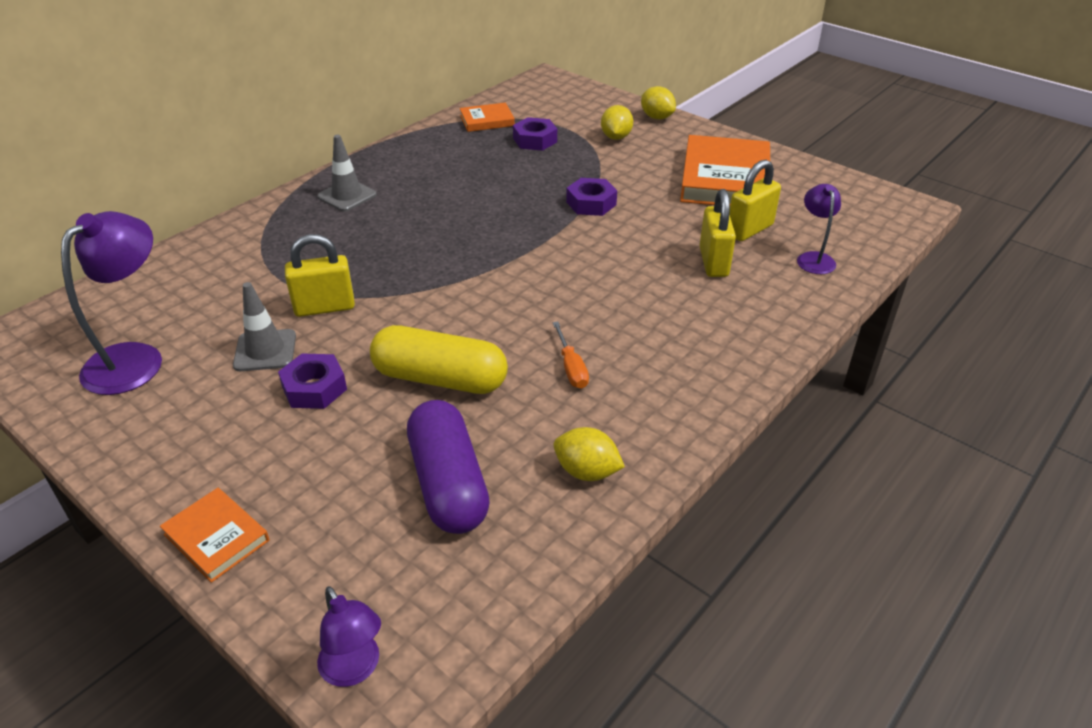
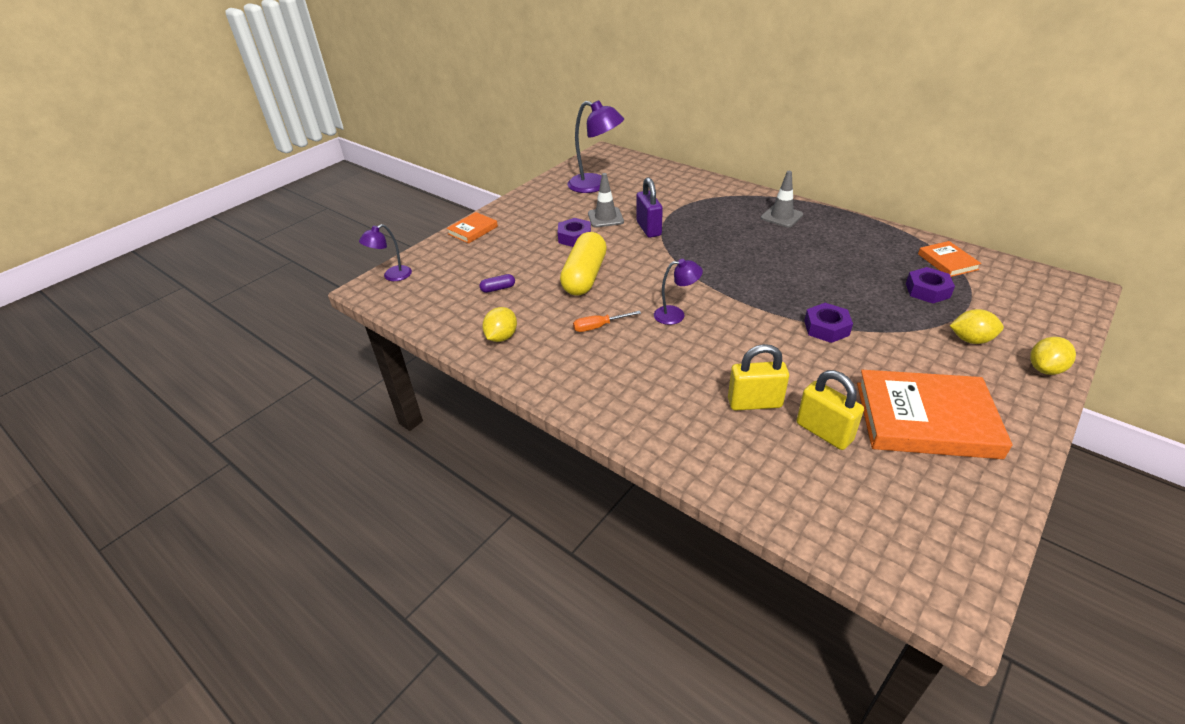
camera: 90 degrees right, 0 degrees up
(324, 307) = (648, 229): yellow padlock -> purple padlock
(448, 483) = (498, 288): purple capsule -> purple capsule, size x0.40
(813, 258) = (786, 479): purple lamp -> purple lamp (676, 315)

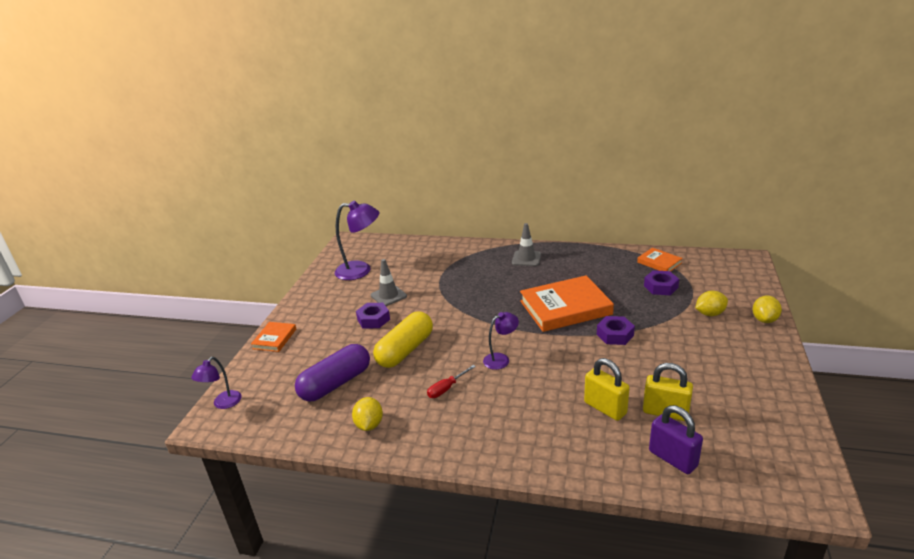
camera: 25 degrees left, 10 degrees down
(498, 288) = (336, 384): purple capsule -> purple capsule, size x2.48
(584, 276) = (405, 350): yellow capsule -> yellow capsule turned 45 degrees clockwise
(599, 327) = (447, 388): orange screwdriver -> red screwdriver
(648, 229) = (431, 295): purple padlock -> purple padlock (672, 458)
(754, 403) = (605, 408): yellow padlock -> yellow padlock turned 75 degrees clockwise
(925, 419) = (720, 379): orange book -> orange book (565, 307)

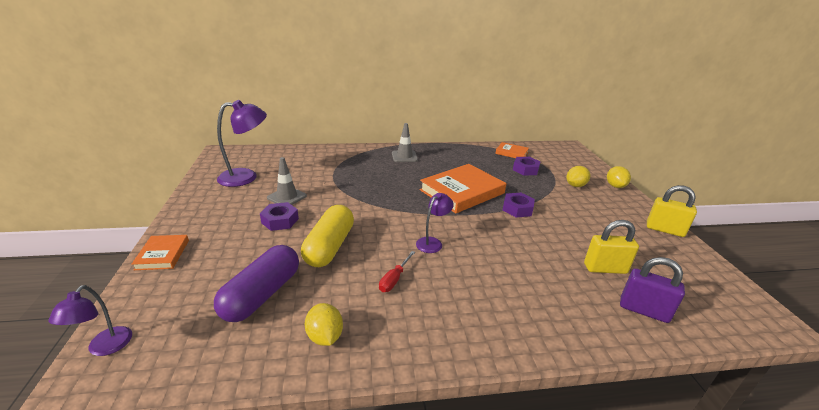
camera: 25 degrees left, 0 degrees up
(605, 408) = (554, 273): yellow padlock -> yellow padlock (664, 230)

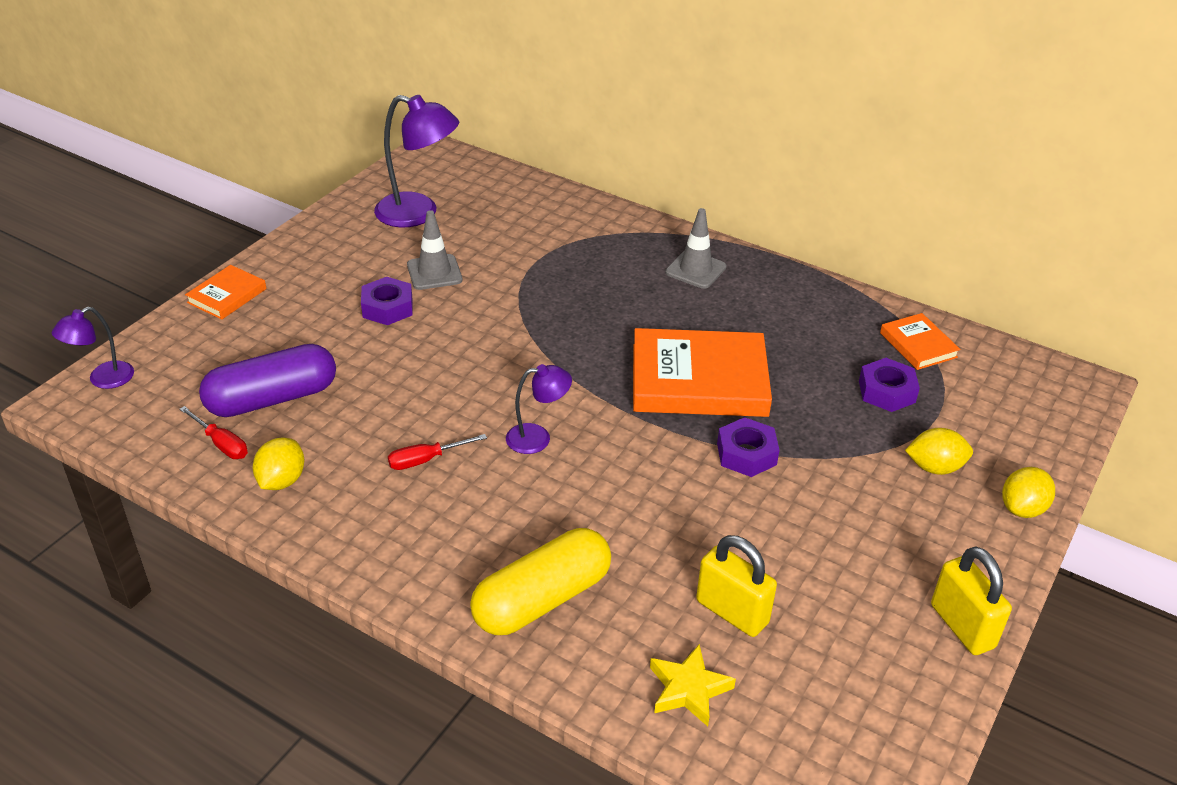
camera: 40 degrees right, 10 degrees up
(255, 338) = (221, 444): none -> red screwdriver
(329, 247) = (403, 376): yellow capsule -> yellow capsule (542, 599)
(643, 310) = (689, 689): purple padlock -> yellow star

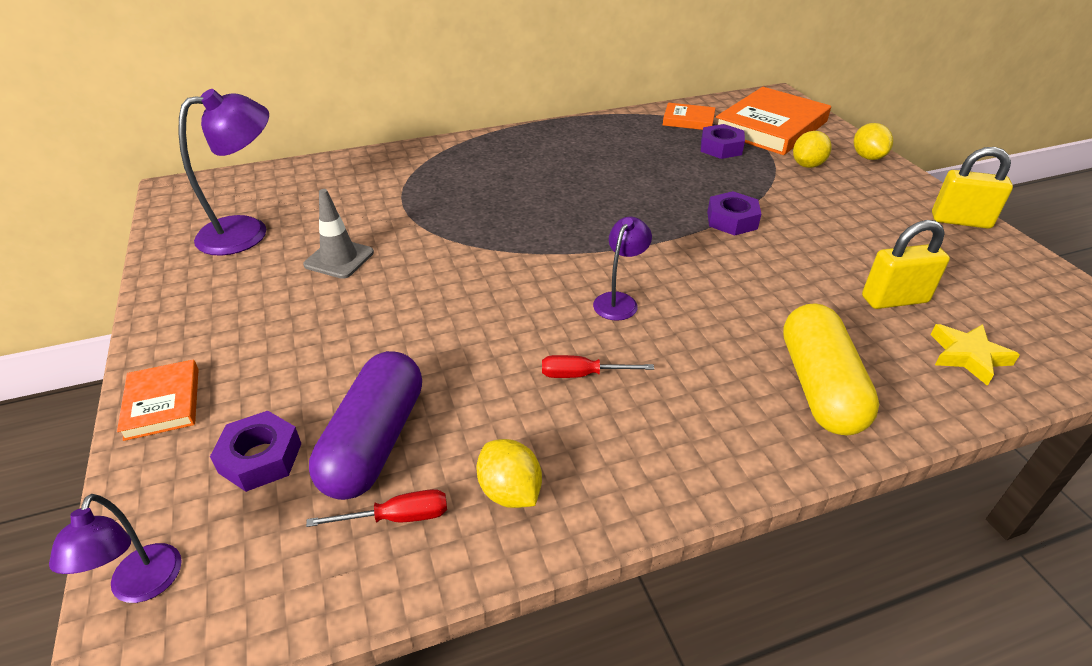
camera: 50 degrees left, 0 degrees up
(387, 308) = (346, 305): purple nut -> purple nut (260, 458)
(426, 460) = (582, 375): red screwdriver -> red screwdriver turned 75 degrees clockwise
(695, 270) = (513, 152): grey traffic cone -> none
(699, 380) = (633, 203): orange book -> orange book (770, 127)

